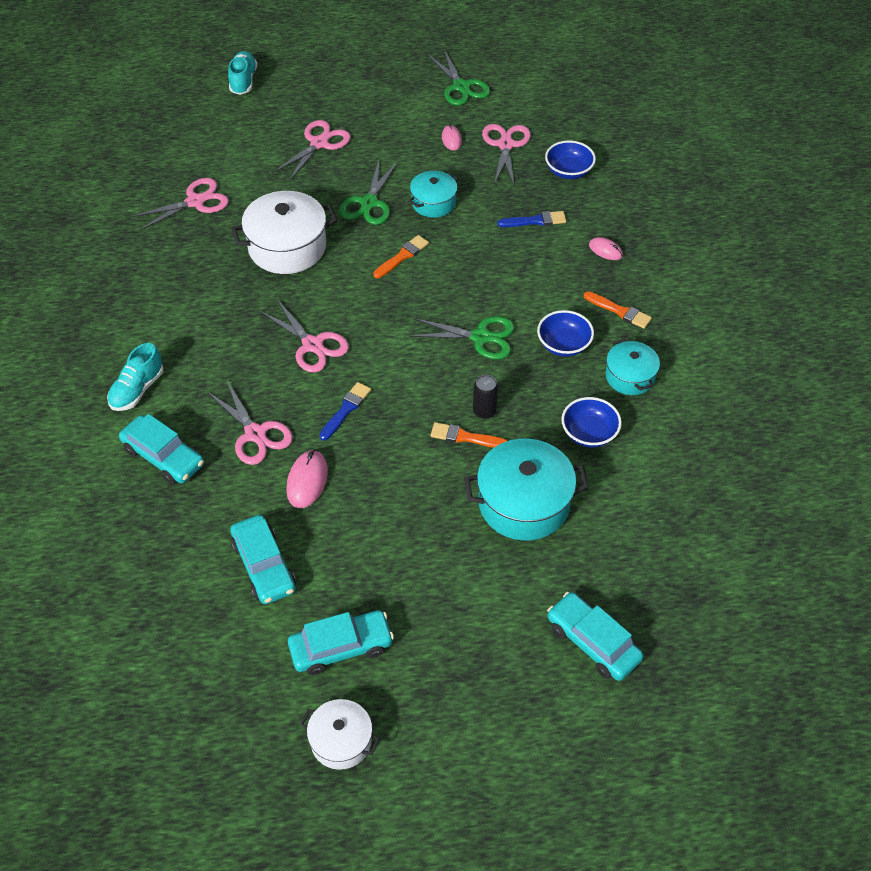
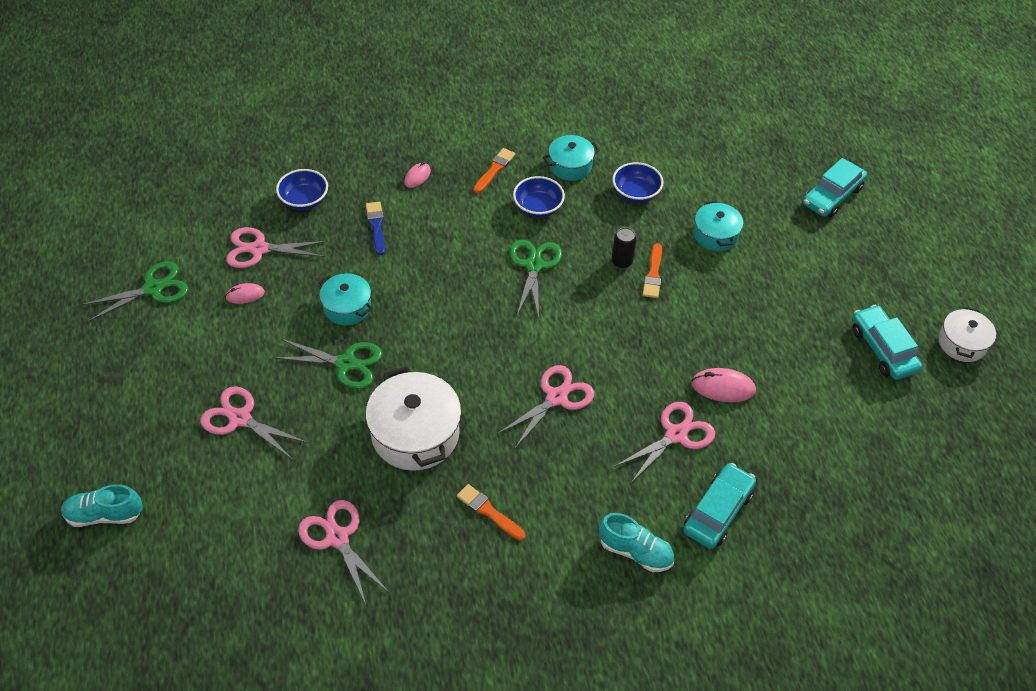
camera: 95 degrees left, 0 degrees up
(264, 566) = (821, 411): turquoise car -> none
(346, 410) = (635, 364): blue brush -> none
(402, 256) = (428, 330): orange brush -> orange brush (488, 511)
(524, 503) = (715, 235): turquoise pot -> turquoise pot, size x0.59

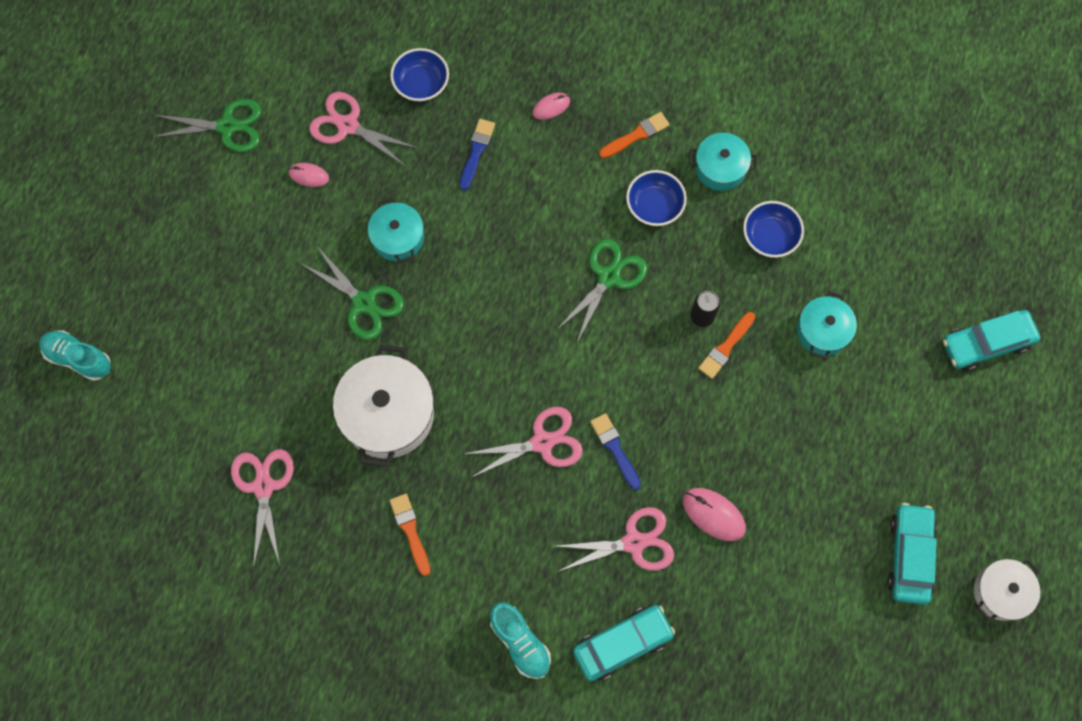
camera: 30 degrees right, 20 degrees up
(240, 419) = (238, 316): pink scissors -> none
(616, 376) = (615, 448): none -> blue brush

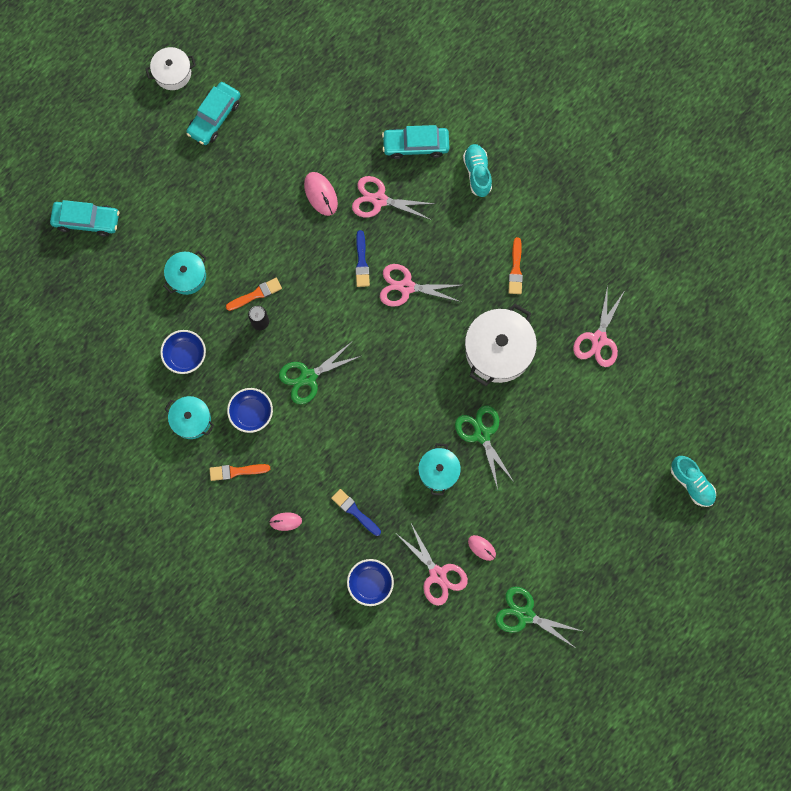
camera: 155 degrees left, 5 degrees up
(476, 151) = (355, 511): blue brush -> blue brush turned 90 degrees clockwise

